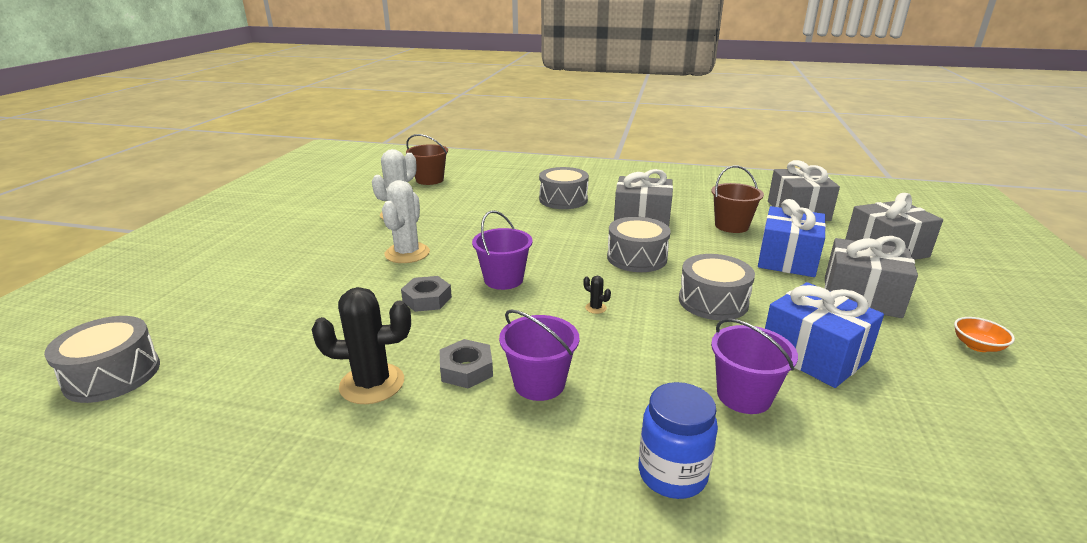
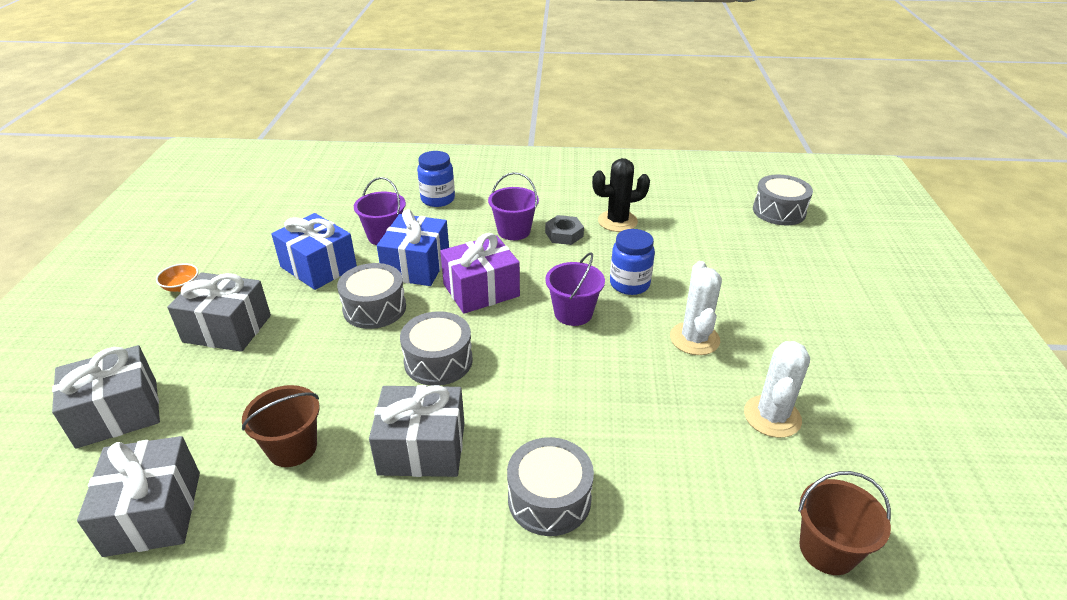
camera: 170 degrees right, 10 degrees up
(427, 299) = (629, 284): grey nut -> blue jar
(595, 308) = (481, 290): black cactus -> purple gift
(787, 259) = (261, 379): blue gift -> blue gift (416, 266)

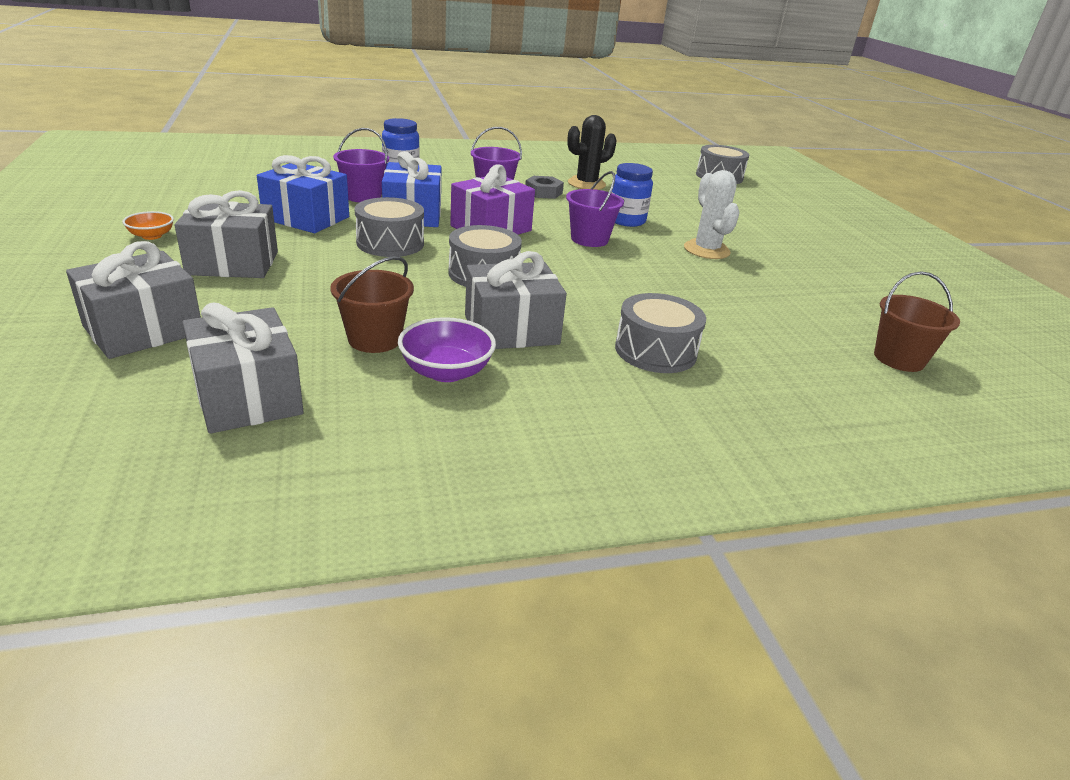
camera: 20 degrees left, 5 degrees down
(331, 503) = (446, 371): none -> purple bowl
(772, 416) = (802, 290): white cactus -> none

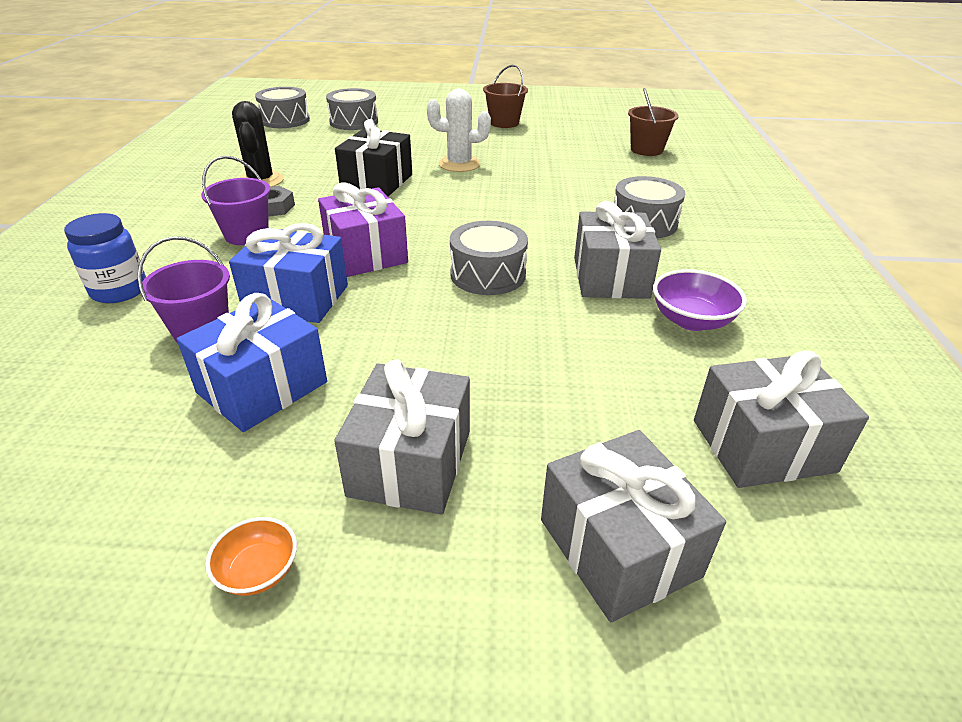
camera: 70 degrees left, 5 degrees up
(374, 339) = (633, 355): brown bucket -> brown bucket (504, 123)
(390, 243) = (385, 323): grey drum -> grey drum (354, 122)
(589, 239) = (417, 207): purple bucket -> none
(626, 220) = (377, 182): blue jar -> black gift

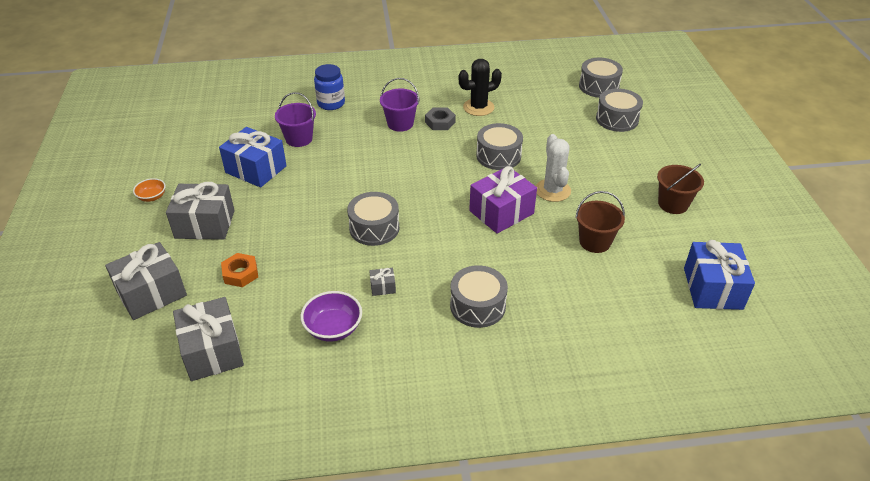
camera: 80 degrees right, 5 degrees up
(296, 298) = (333, 160): blue gift -> blue gift (712, 288)
(365, 253) = (389, 173): purple gift -> purple gift (501, 212)
(377, 182) = (498, 156): black gift -> grey drum
(570, 410) = (240, 273): none -> orange nut
(610, 277) = (383, 287): grey gift -> grey gift, size x0.43
(646, 150) = (656, 310): brown bucket -> brown bucket (595, 242)

